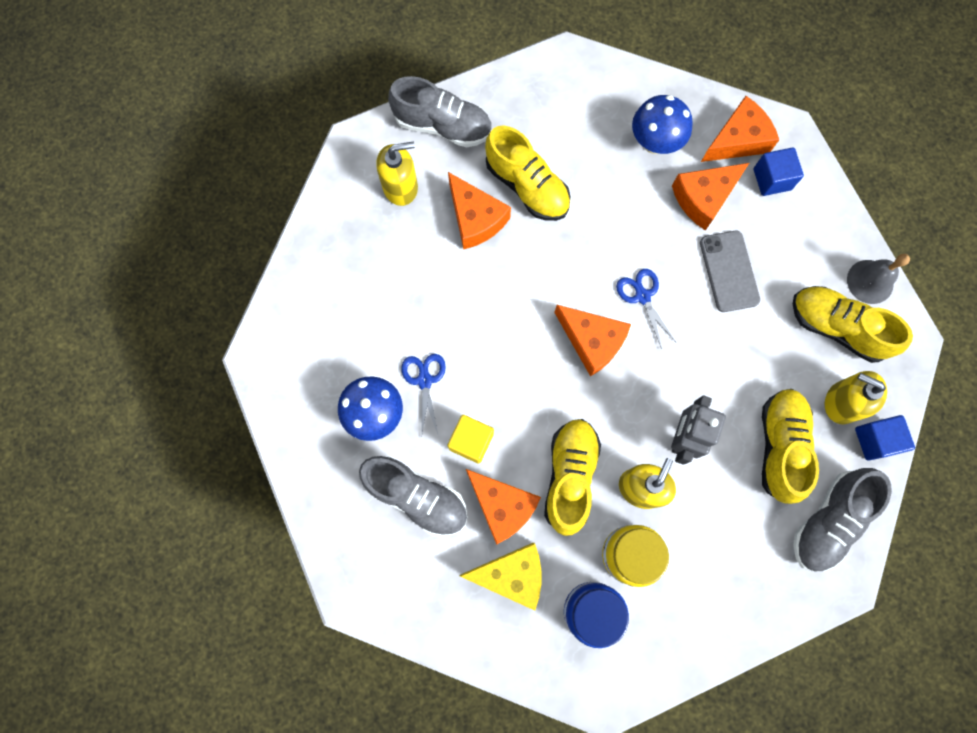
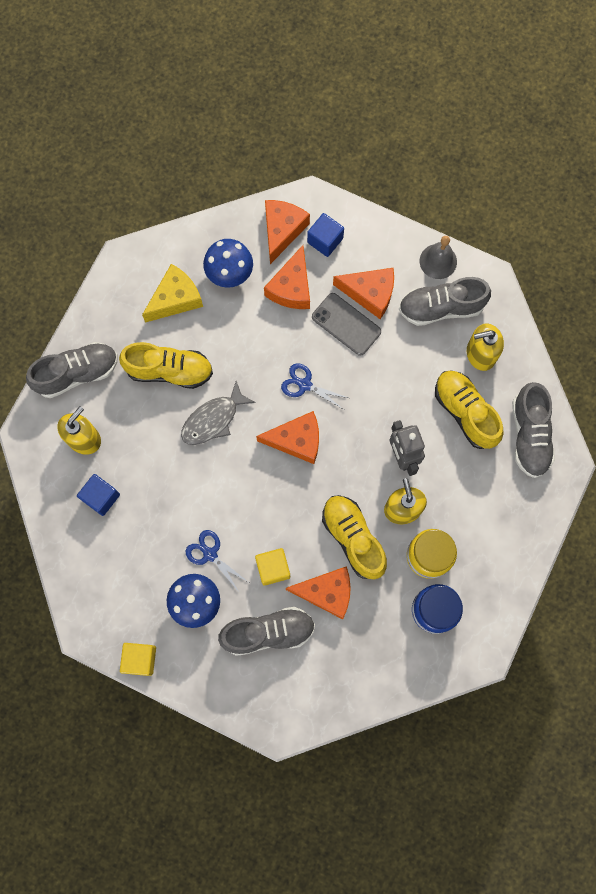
camera: 40 degrees left, 0 degrees up
(283, 423) = (140, 659): none -> yellow cube
(475, 218) = (153, 420): orange cheese -> orange cheese (370, 293)
(511, 574) = (367, 630): yellow cheese -> yellow cheese (175, 299)
(530, 261) = (213, 419): none -> grey fish
(836, 327) = (441, 308): yellow shoe -> grey shoe
(875, 440) = (518, 361): blue cube -> blue cube (101, 497)

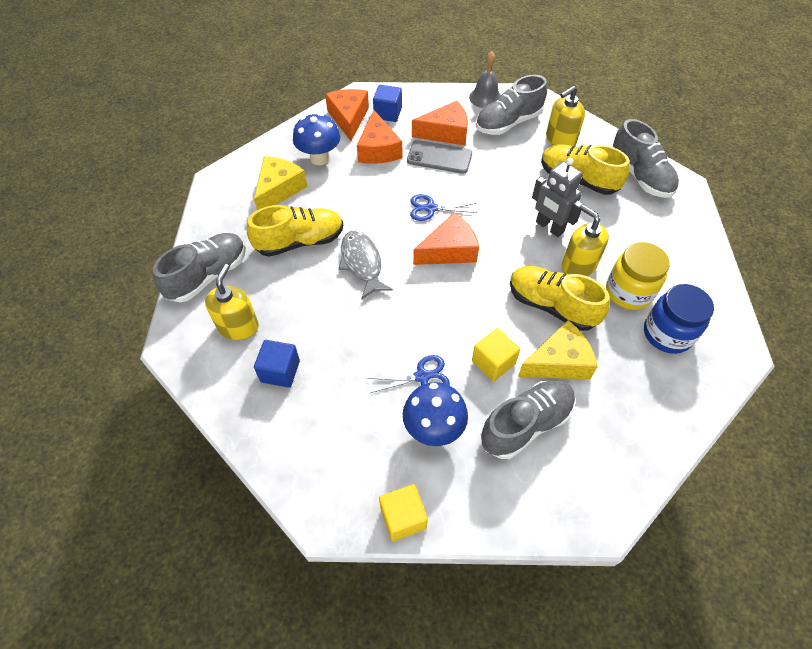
camera: 25 degrees left, 20 degrees down
(210, 554) = (422, 376): blue scissors -> blue scissors turned 150 degrees clockwise
(213, 419) = (362, 263): grey fish -> grey fish turned 135 degrees clockwise
(326, 592) = (558, 362): orange cheese -> yellow cheese

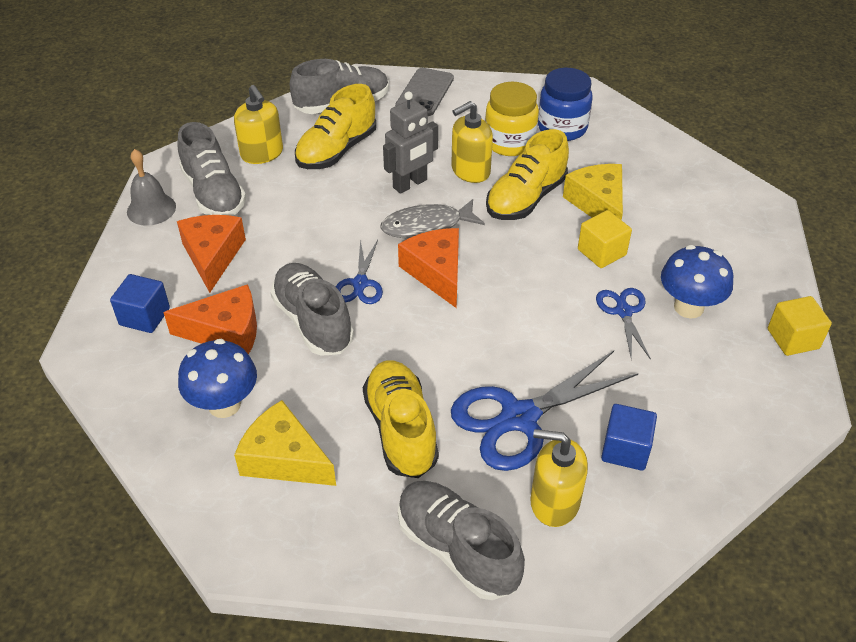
camera: 85 degrees left, 10 degrees down
(309, 305) = (519, 418): none -> blue scissors
(348, 118) = (138, 365): orange cheese -> none
(362, 263) = (449, 359): grey fish -> grey fish (426, 226)
(439, 157) = (262, 267): grey phone -> grey phone (425, 92)
(526, 424) = (674, 237): grey shoe -> grey shoe (313, 321)

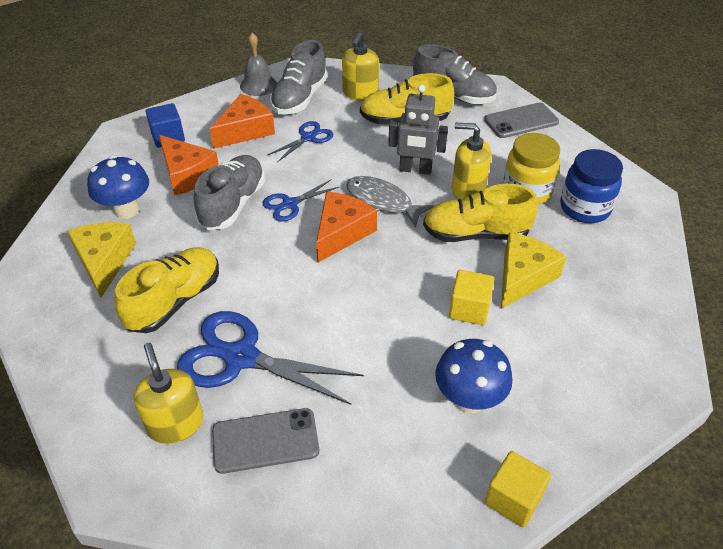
camera: 50 degrees right, 0 degrees up
(457, 549) = (90, 391): grey shoe -> none
(623, 311) = (416, 359): blue scissors -> blue scissors (308, 137)
(625, 449) = (265, 441): blue cube -> grey phone

